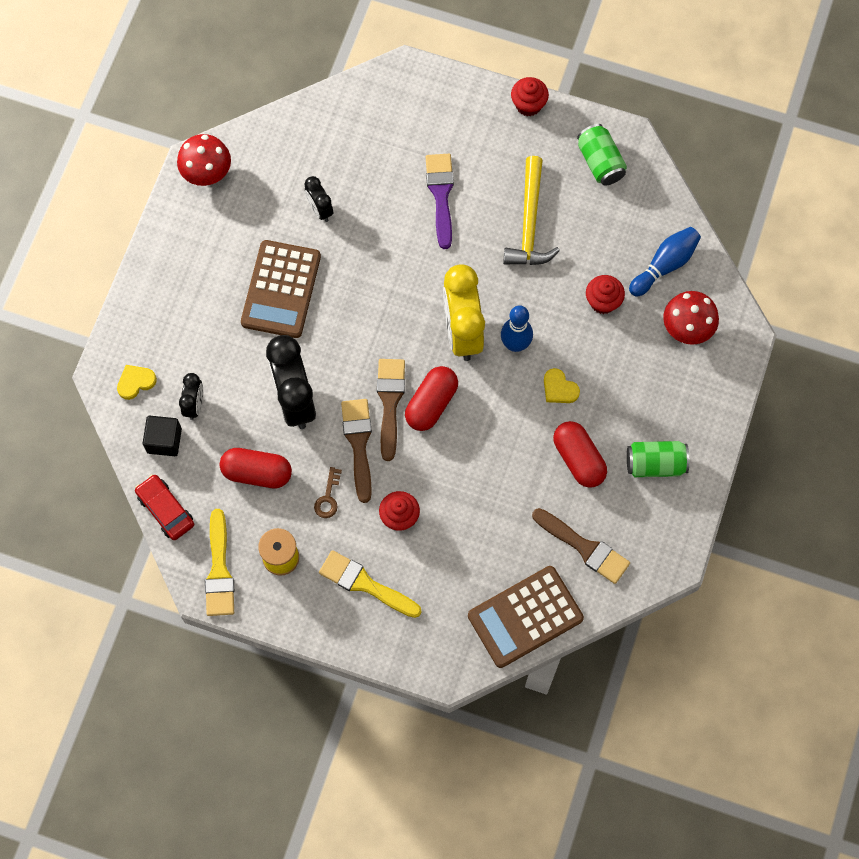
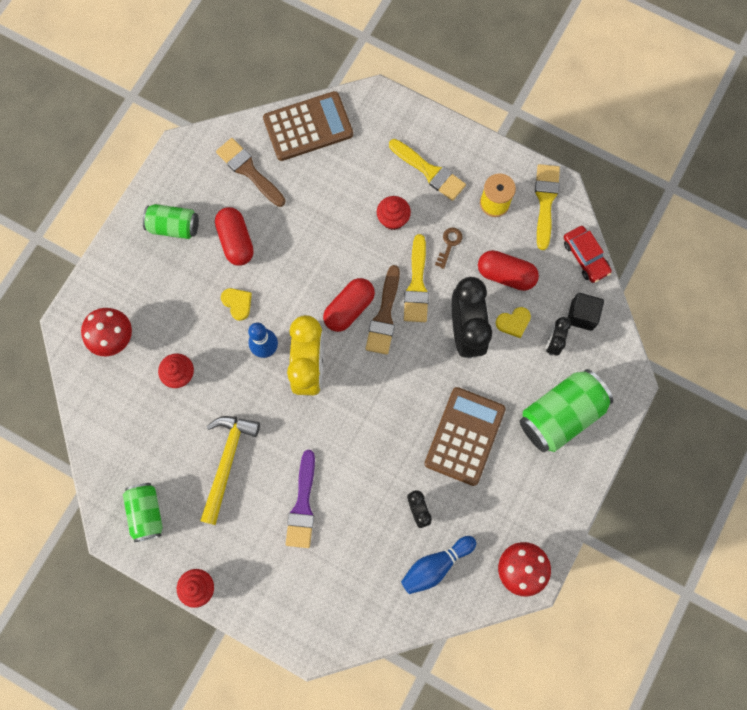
camera: 170 degrees left, 5 degrees up
(135, 382) = (603, 371): yellow heart -> yellow heart (513, 322)
(179, 328) = (560, 414): none -> green can
(359, 444) = (417, 284): brown brush -> yellow brush
(664, 265) = (116, 399): blue bowling pin -> blue bowling pin (435, 565)

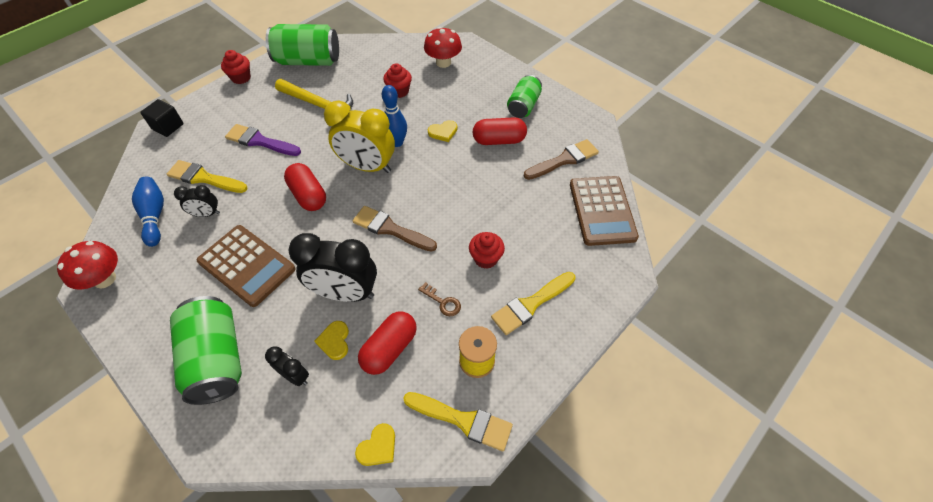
camera: 105 degrees right, 20 degrees down
(147, 513) = (308, 61): green can -> green can, size x1.61
(349, 308) = (408, 204): red capsule -> red capsule (308, 195)
(417, 284) = (411, 262): yellow brush -> yellow brush (204, 178)
(581, 315) = (310, 418): black cube -> black cube (168, 126)
(585, 257) = (378, 447): red car -> yellow heart

